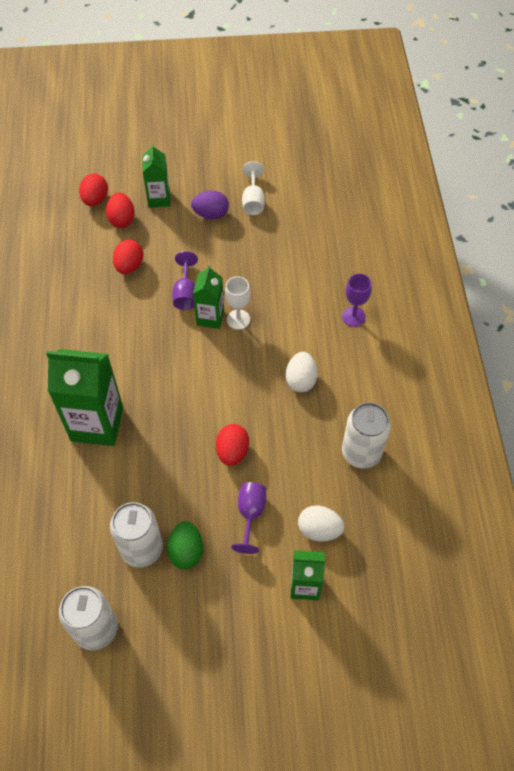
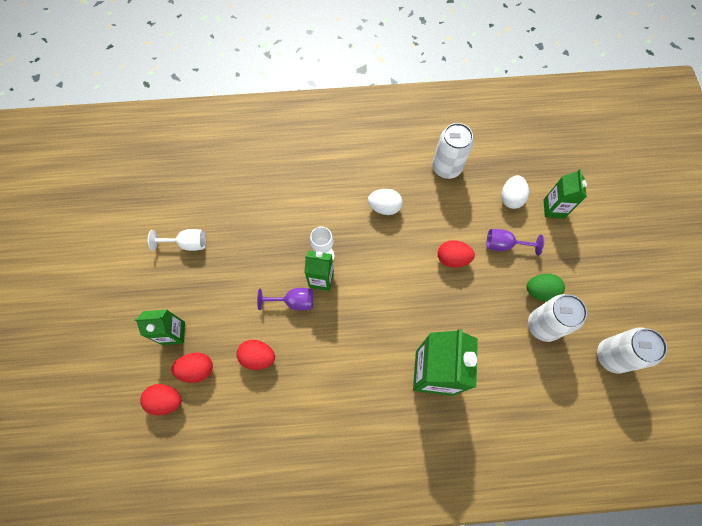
camera: 90 degrees left, 10 degrees up
(211, 214) = (200, 282): purple egg -> none
(353, 316) = (323, 166): purple goblet -> none

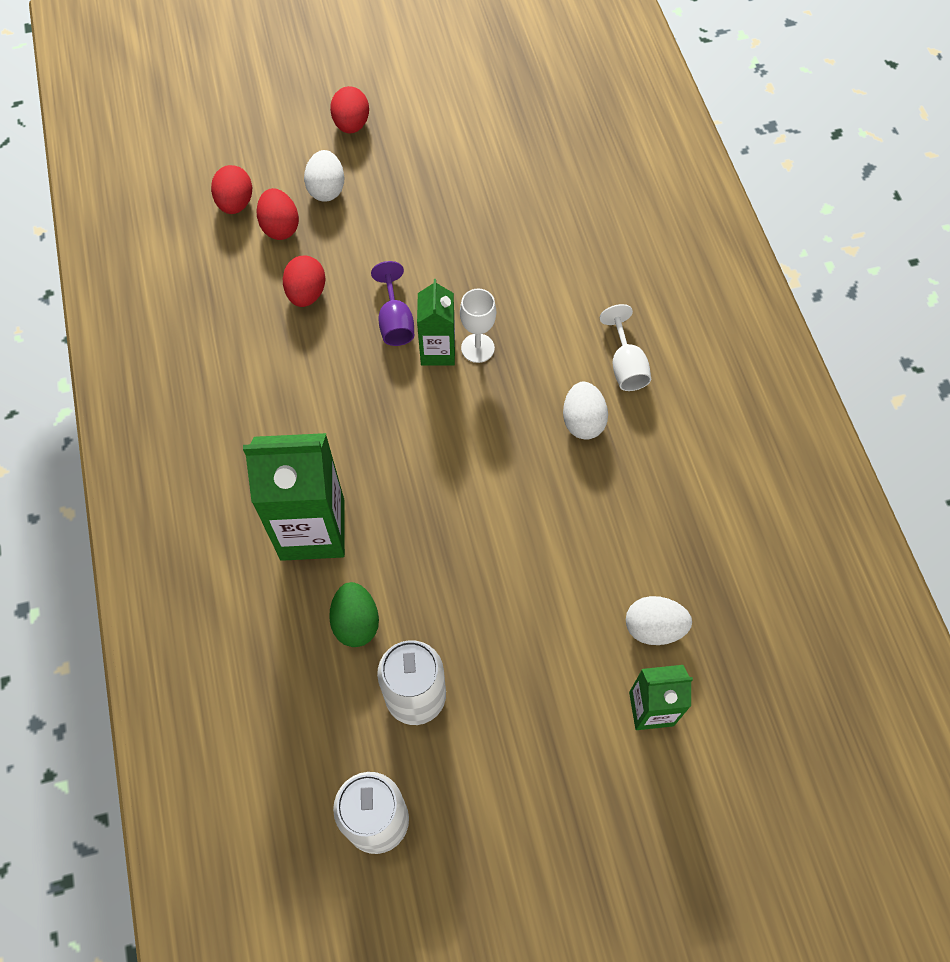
camera: 80 degrees right, 5 degrees down
(173, 333) = (326, 189): green carton -> white egg
(187, 243) = (461, 174): white goblet -> white goblet (625, 366)
(446, 168) = (687, 510): white can -> none
(452, 258) = (511, 538): red egg -> red egg (351, 124)
(504, 245) = (555, 622): purple goblet -> none
(540, 291) = (478, 689): green egg -> green egg (356, 622)

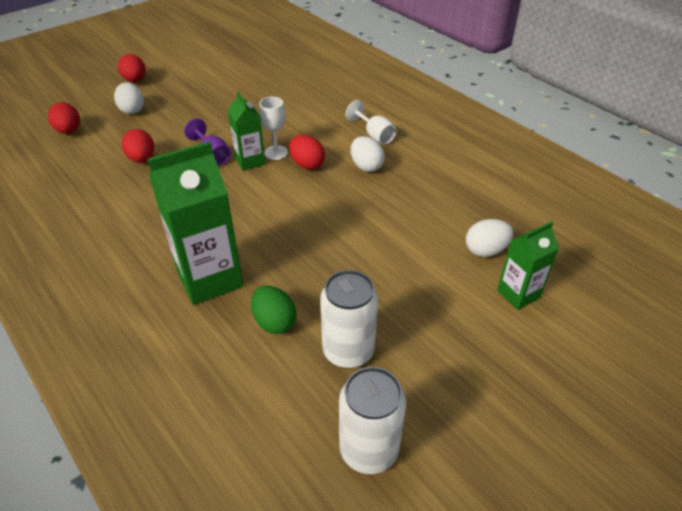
camera: 25 degrees left, 20 degrees down
(280, 227) = (107, 134): red egg -> red egg (307, 164)

